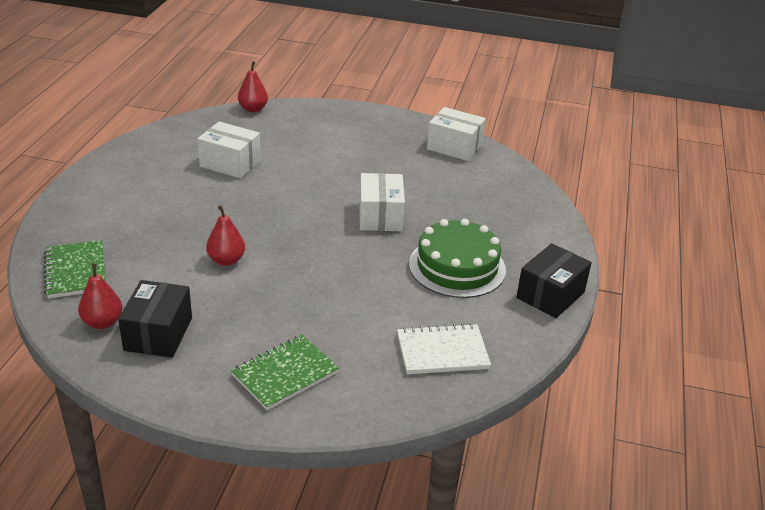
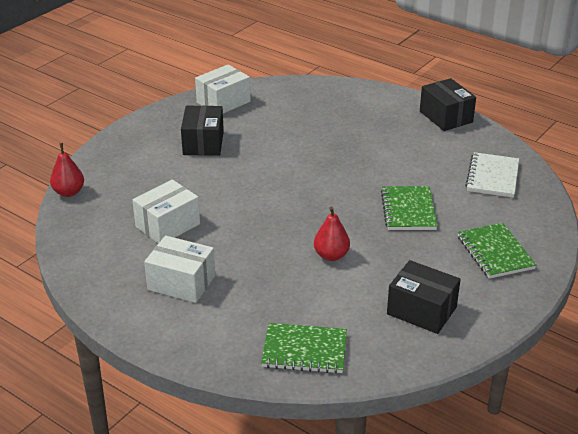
camera: 65 degrees left, 0 degrees up
(103, 322) = (392, 342): red pear -> none
(333, 297) = (408, 210): none -> green notebook
(372, 152) = (203, 143): none -> black box
(380, 216) = (307, 162): white box -> white box (181, 282)
(457, 267) = (395, 145): green cake -> none

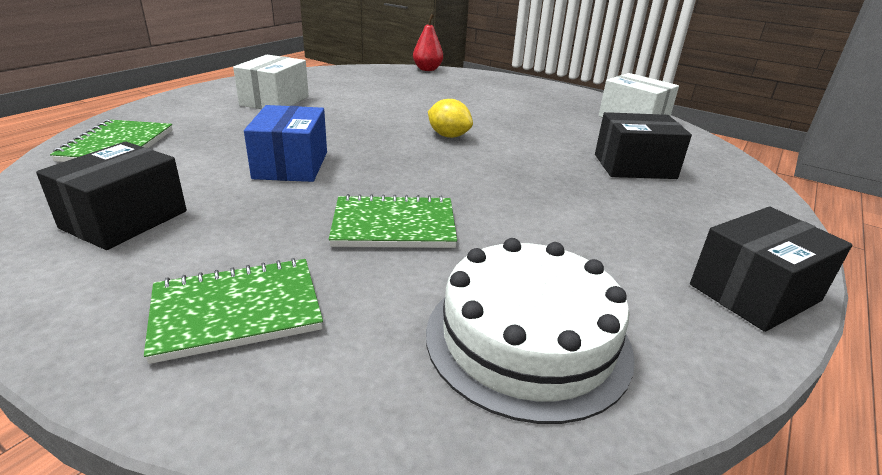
camera: 85 degrees right, 5 degrees down
(168, 225) = (372, 97): white box -> none
(203, 143) = (533, 110): black box -> black box (634, 166)
(267, 186) = (448, 136): none -> yellow lemon
(331, 255) = (291, 165): red pear -> blue box
(492, 177) = (527, 339): white notebook -> white cake

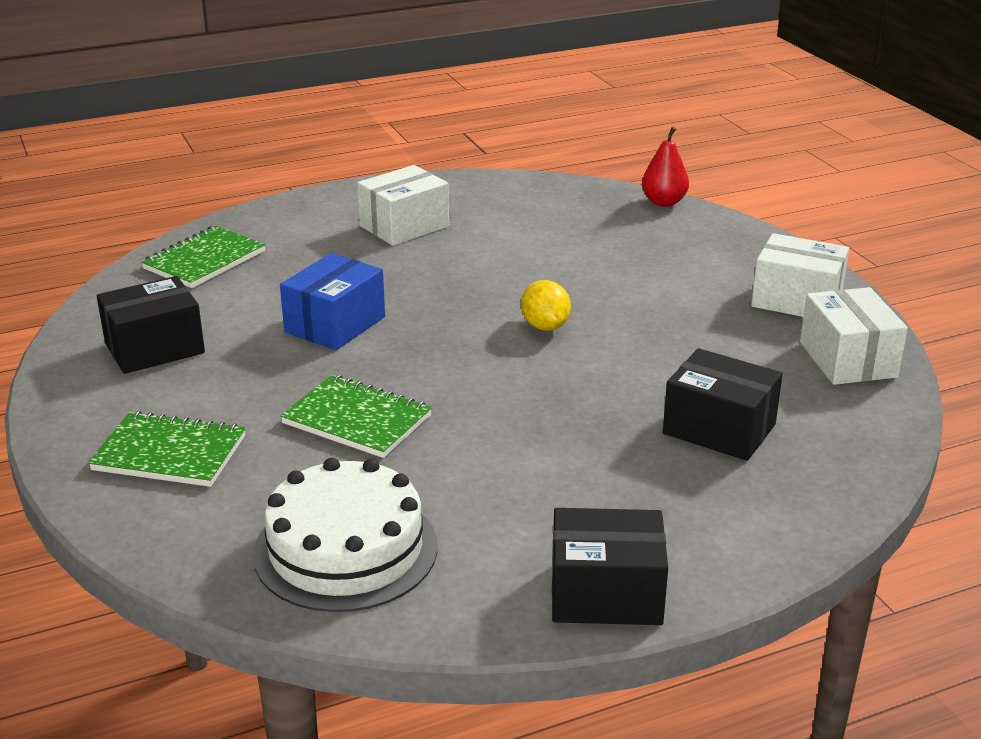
camera: 35 degrees right, 0 degrees up
(564, 99) = (796, 300): none -> white box

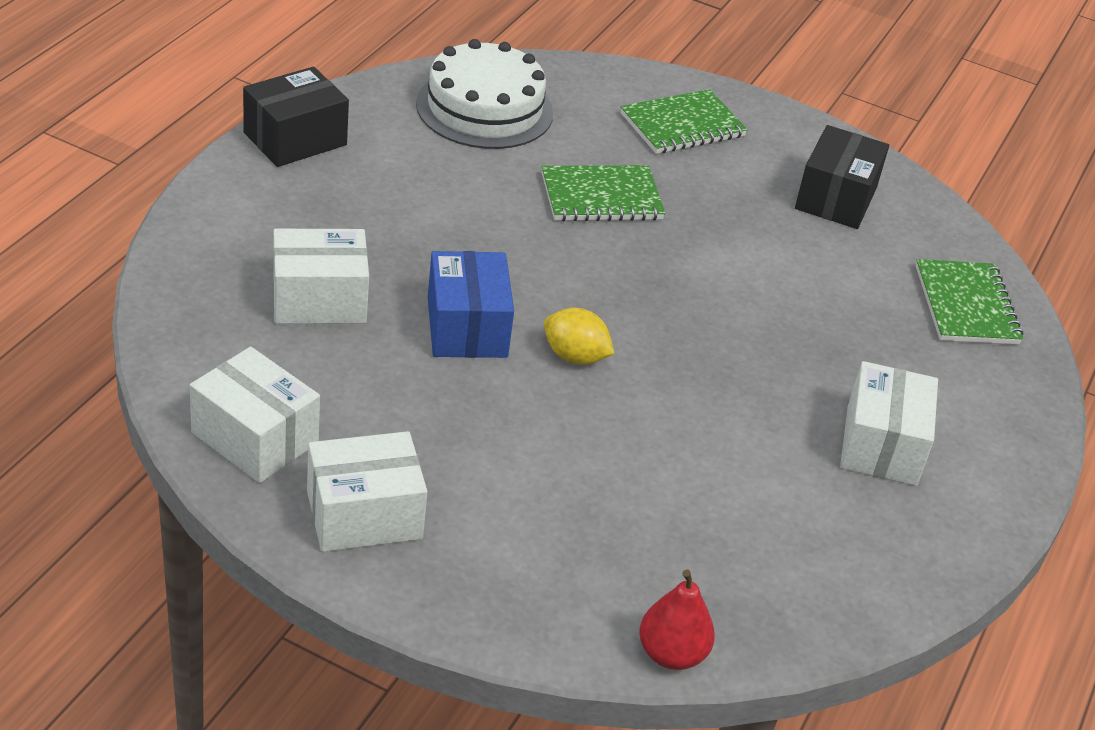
camera: 135 degrees right, 10 degrees up
(335, 324) = (747, 279): blue box -> blue box (467, 327)
(719, 429) = (319, 299): black box -> white box

